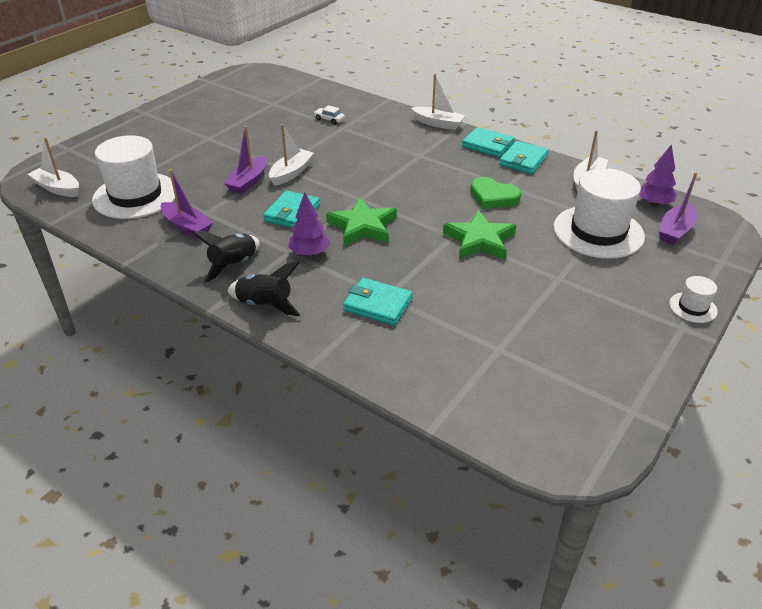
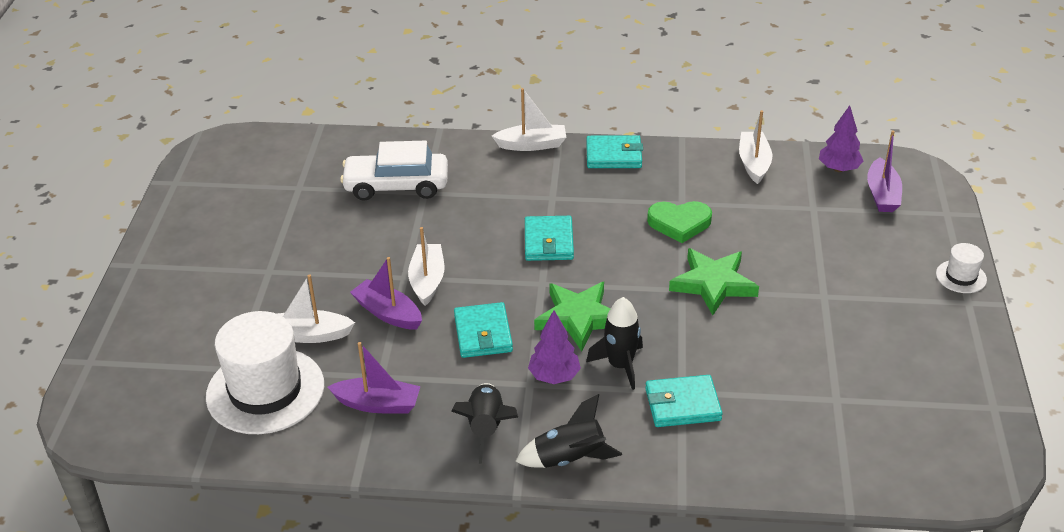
camera: 30 degrees left, 0 degrees up
(58, 188) = (146, 424): white boat -> white boat (309, 335)
(248, 182) = (388, 313): purple boat -> purple boat turned 135 degrees clockwise
(329, 119) = (396, 186): white car -> white car, size x2.45
(360, 264) = (620, 365): none -> black rocket
(523, 160) = (668, 162): turquoise wallet -> turquoise wallet (548, 242)
(598, 232) = (815, 225): white hat -> none

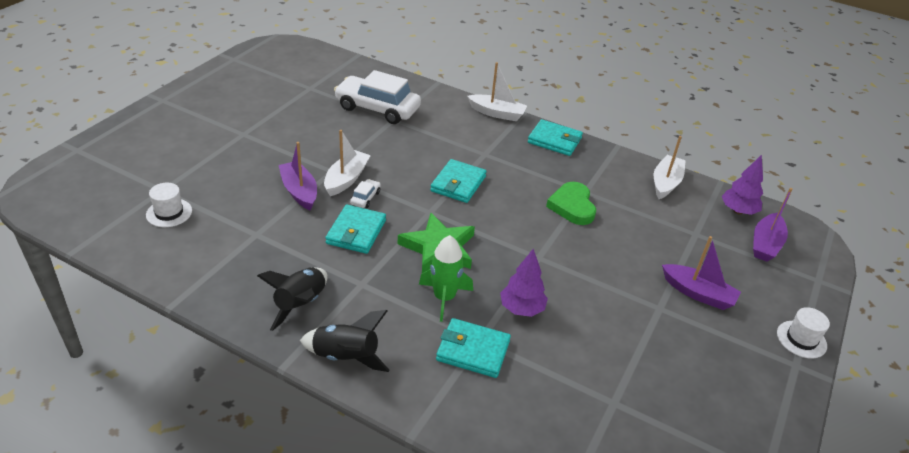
camera: 20 degrees right, 0 degrees up
(265, 390) = (169, 213): white hat -> white hat, size x0.46
(309, 335) = (232, 186): white boat -> none
(378, 404) = (237, 253): purple boat -> purple boat (698, 293)
(464, 293) = (365, 198): none -> white car
(554, 376) = (385, 285): purple tree -> purple tree (521, 309)
(620, 365) = (444, 298): black rocket -> green rocket
(679, 223) = (572, 206): green heart -> green heart turned 60 degrees clockwise
(713, 284) = (568, 263): green star -> none

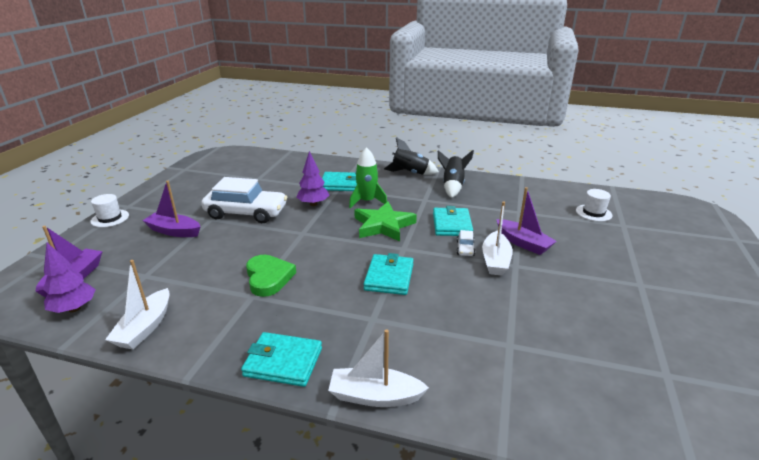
camera: 170 degrees right, 10 degrees down
(377, 108) = (544, 358): white car -> white car (246, 213)

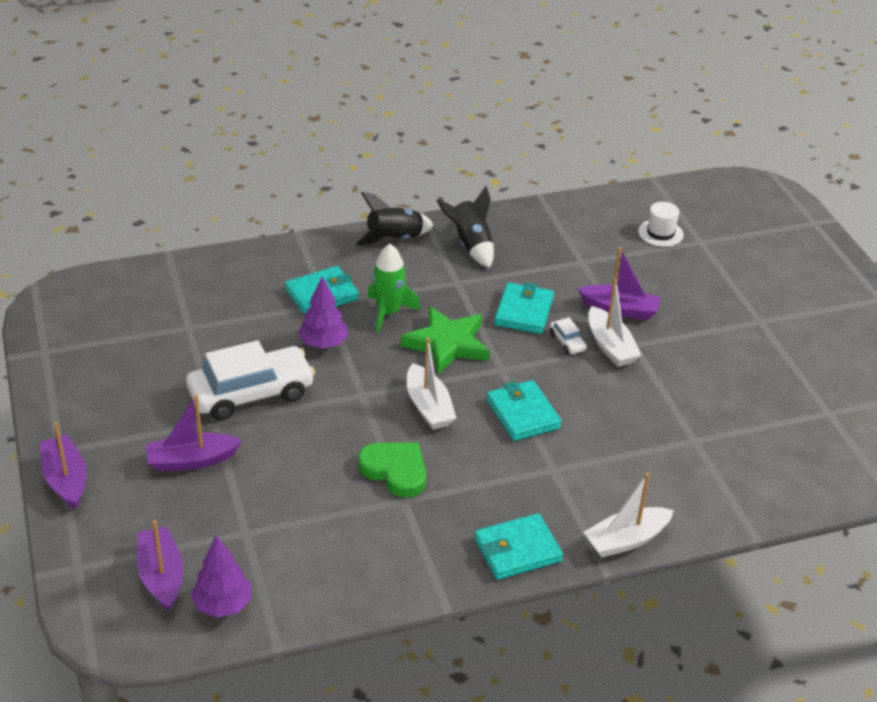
camera: 35 degrees left, 10 degrees up
(110, 218) = (66, 479): white hat -> purple boat
(145, 327) = (336, 585): white boat -> white boat (428, 407)
(452, 224) = (524, 312): turquoise wallet -> turquoise wallet turned 45 degrees clockwise

